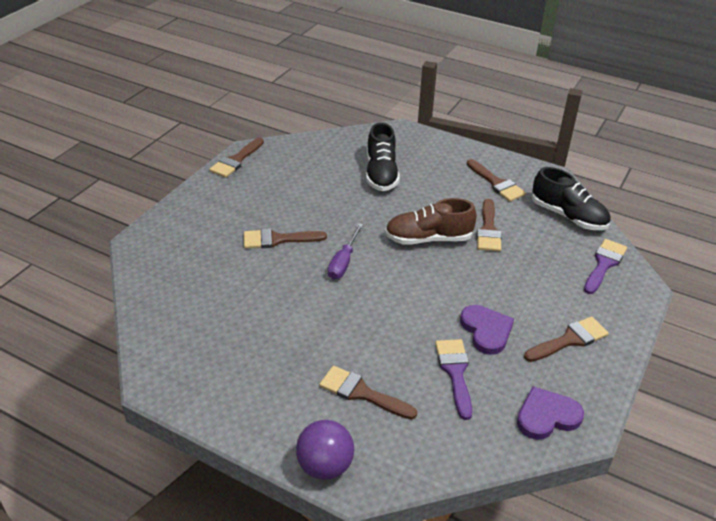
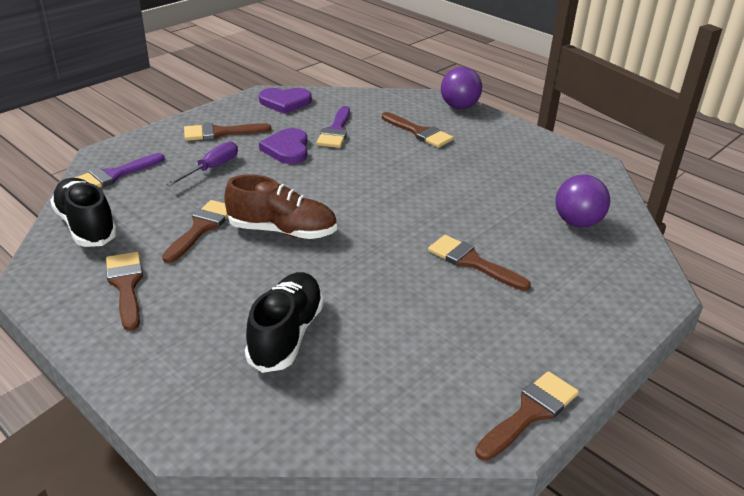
camera: 165 degrees left, 5 degrees down
(190, 294) = (577, 222): none -> purple ball
(278, 239) = (472, 262): brown brush -> brown brush turned 150 degrees counterclockwise
(343, 262) = (397, 224): purple screwdriver -> purple screwdriver (211, 168)

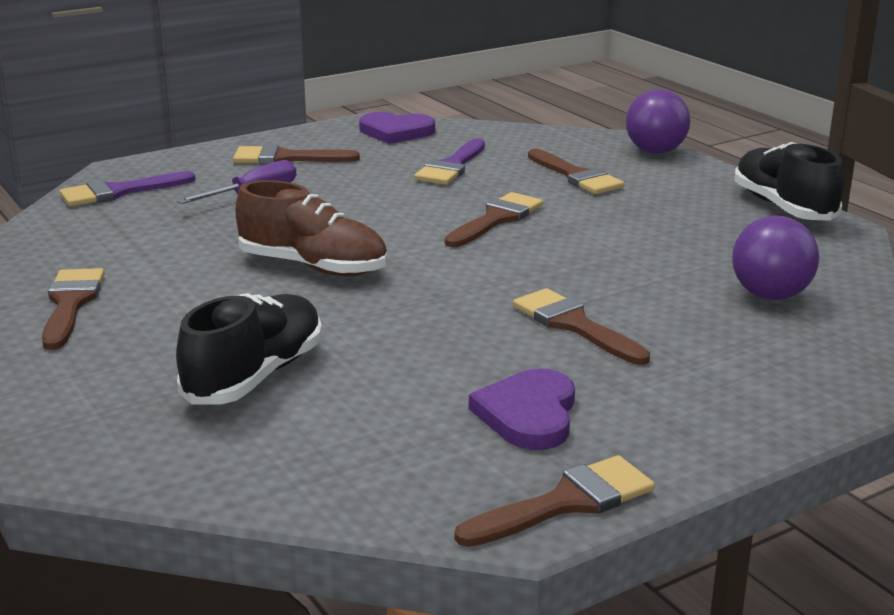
camera: 15 degrees right, 10 degrees down
(86, 226) = (54, 240): black shoe -> black shoe (783, 207)
(201, 228) = (203, 254): brown brush -> brown brush (496, 219)
(287, 149) = (370, 181): purple heart -> purple heart (528, 414)

